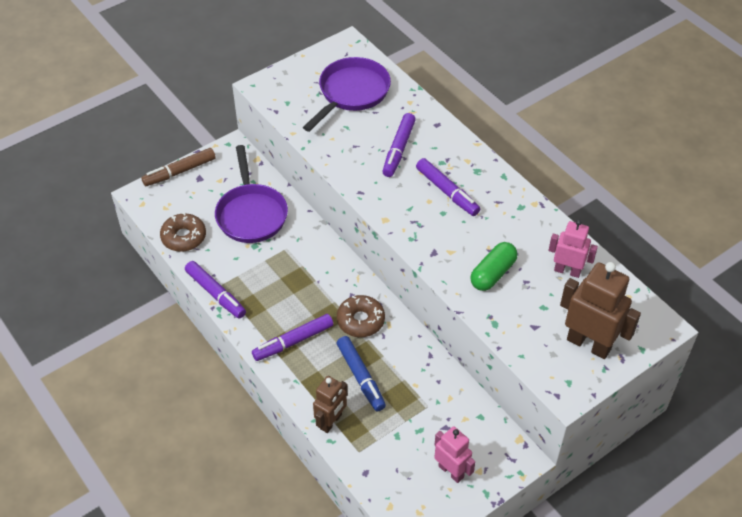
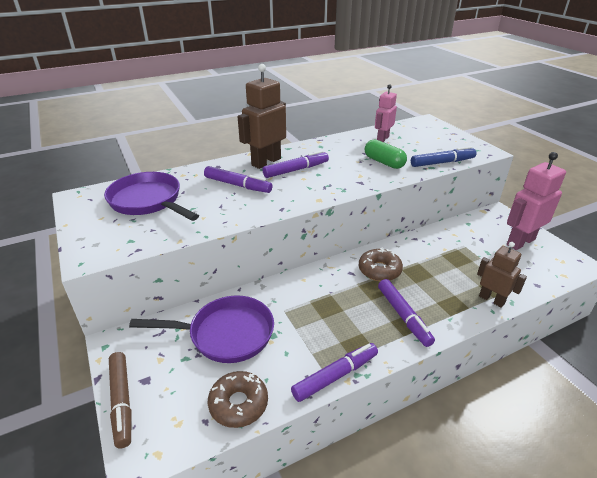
camera: 80 degrees left, 15 degrees down
(361, 377) = (440, 277): blue marker -> blue marker (442, 162)
(451, 471) = (520, 242): pink robot -> pink robot, size x1.59
(589, 344) = (444, 140): brown robot -> brown robot (266, 162)

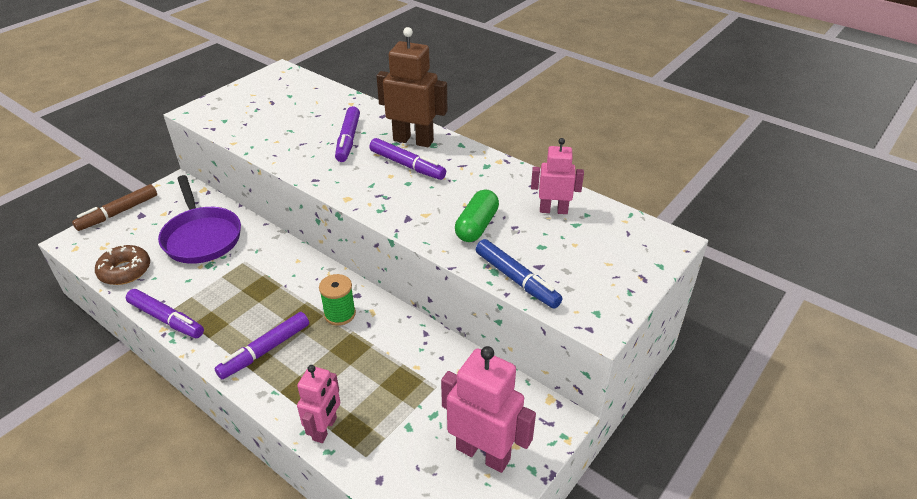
camera: 65 degrees right, 5 degrees up
(148, 201) = (290, 104): purple pan -> none
(379, 270) = (340, 314): brown donut -> green spool
(491, 299) = (325, 429): brown robot -> pink robot

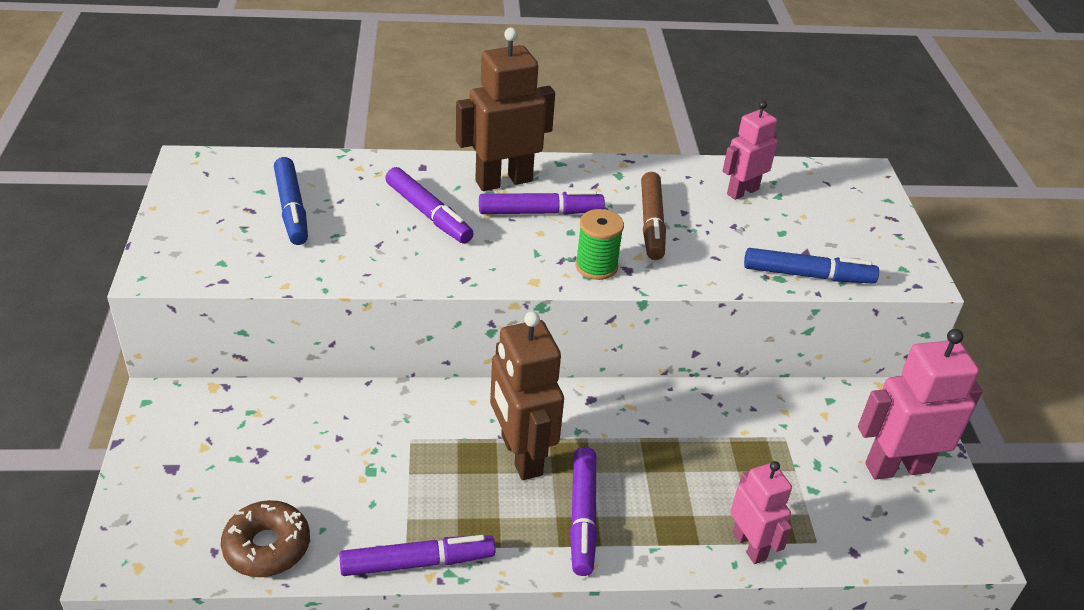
camera: 45 degrees left, 0 degrees up
(118, 213) = (130, 484): brown marker -> brown marker (652, 223)
(201, 237) = (308, 444): purple pan -> none
(281, 300) = (520, 455): none -> brown robot
(290, 109) = (292, 208): none -> blue marker
(340, 314) = (603, 429): green spool -> green spool (596, 266)
(477, 226) = (702, 242): green capsule -> none

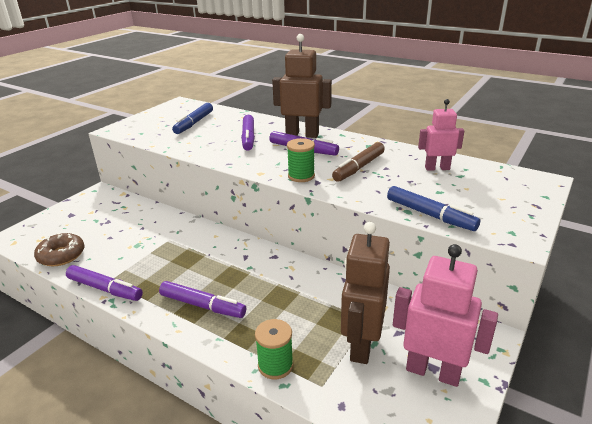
camera: 40 degrees right, 10 degrees down
(520, 455) = (208, 266): brown robot -> brown robot (361, 345)
(583, 516) = (202, 305): purple marker -> purple marker turned 105 degrees counterclockwise
(749, 545) = (275, 365): pink robot -> green spool

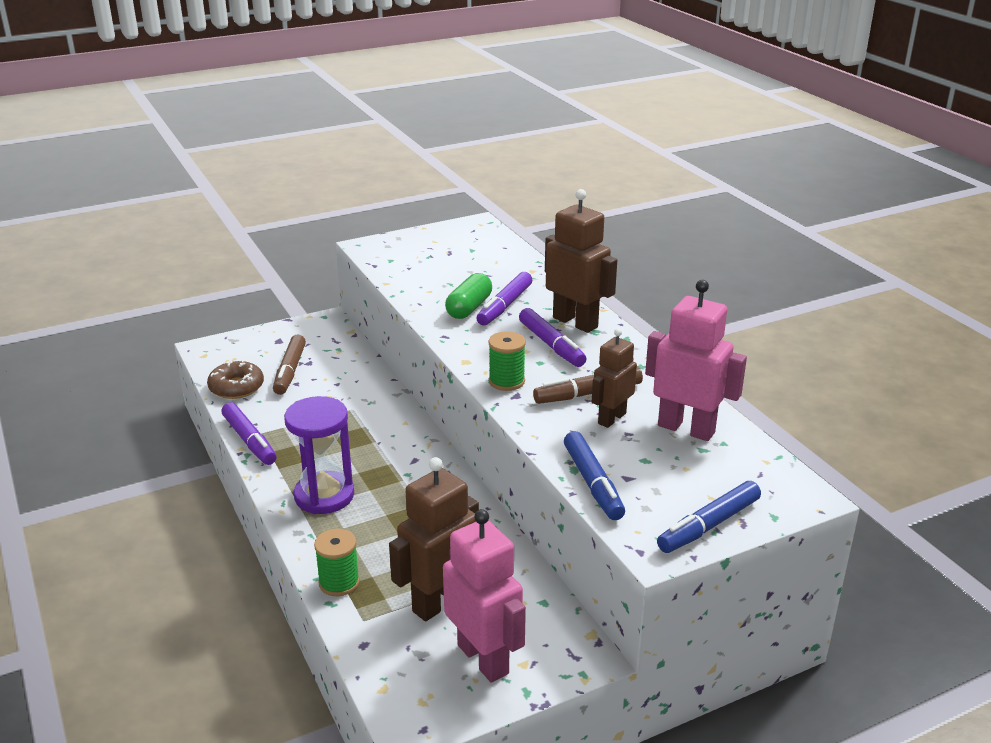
camera: 30 degrees right, 0 degrees up
(97, 231) = (290, 371): none -> brown marker
(194, 123) = (463, 263): blue marker -> blue marker (709, 525)
(202, 305) = (324, 495): purple marker -> purple hourglass
(226, 144) = (469, 308): none -> green capsule
(390, 176) = (611, 418): none -> brown robot
(437, 168) = (686, 429): pink robot -> pink robot, size x1.59

